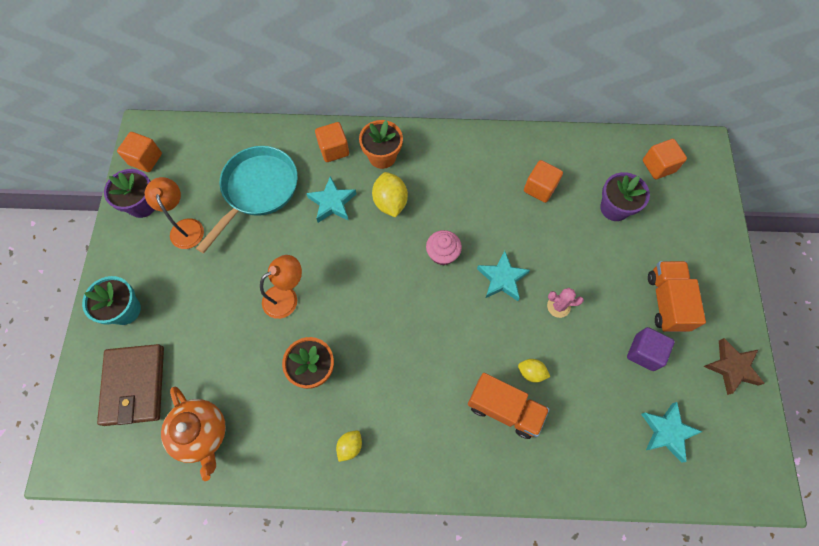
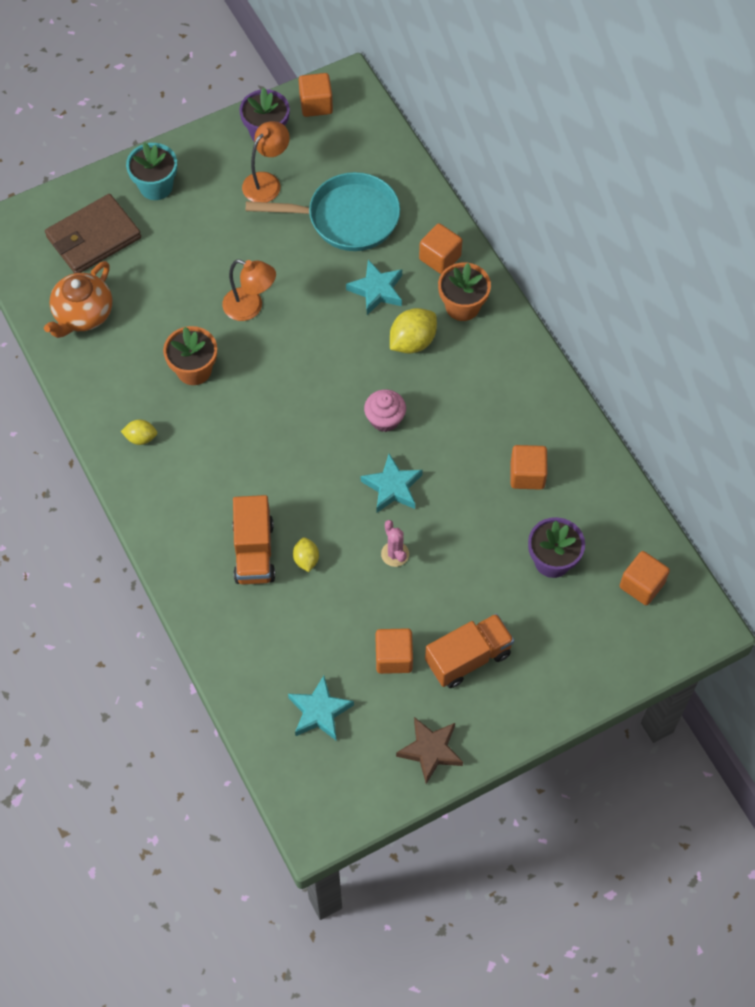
camera: 60 degrees right, 5 degrees down
(644, 352) = (394, 657): purple cube -> orange cube

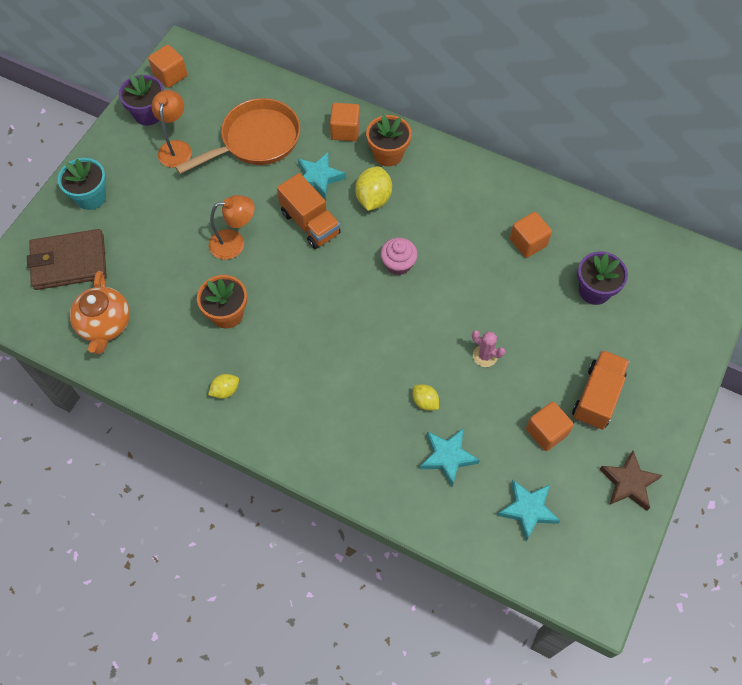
camera: 35 degrees left, 0 degrees up
(93, 238) = (69, 262): brown wallet -> brown wallet turned 60 degrees clockwise
(254, 552) = (382, 421): orange truck -> orange truck (310, 223)
(347, 218) = (256, 140): turquoise pan -> orange pan
(392, 487) = (443, 309): turquoise star -> turquoise star (447, 457)
(642, 585) = (665, 269): orange cube -> none

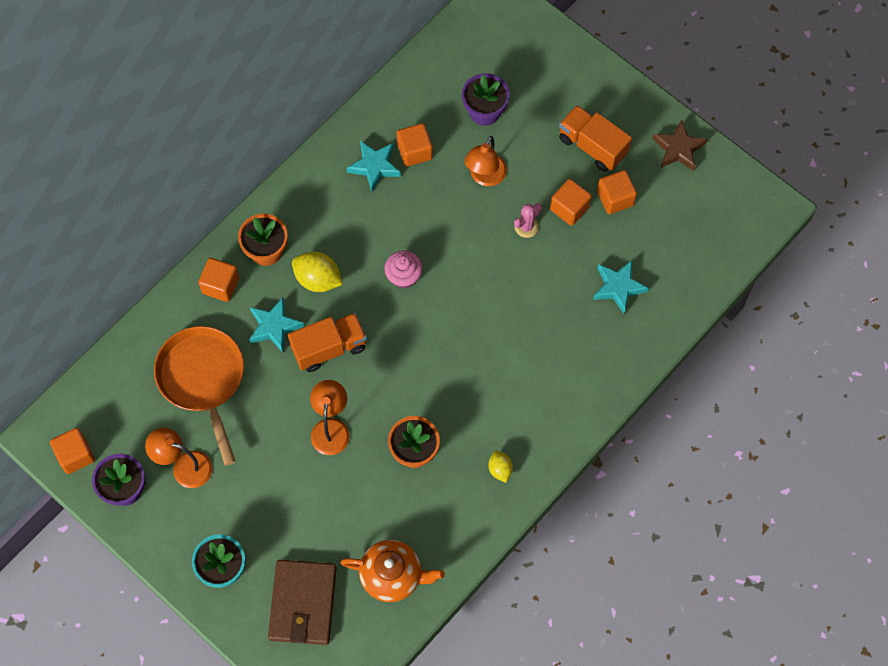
camera: 75 degrees left, 5 degrees up
(425, 402) = (559, 292): yellow lemon -> none
(519, 391) = (569, 208): none -> orange cube
(524, 307) = (485, 177): none -> orange lamp
(528, 510) = (683, 236): turquoise star -> turquoise star (374, 166)

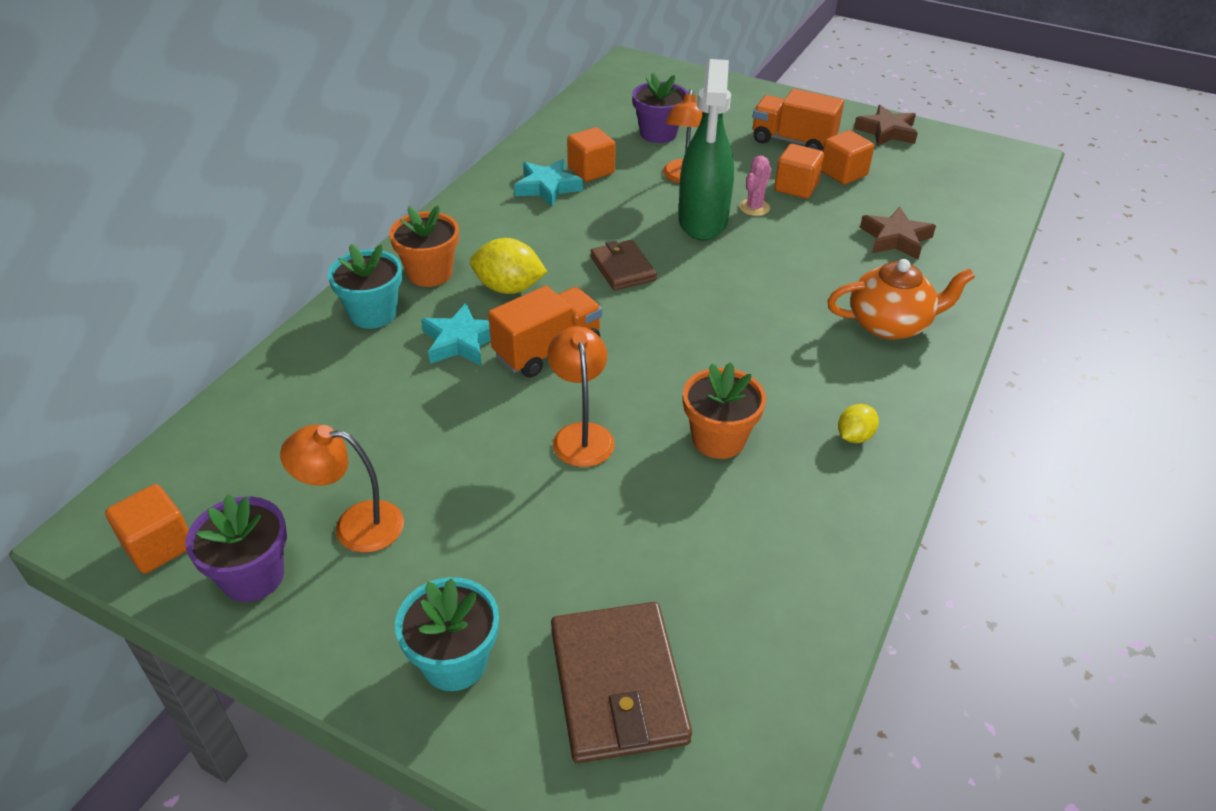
camera: 15 degrees left, 25 degrees down
(203, 379) = (366, 414): orange pan -> none
(220, 285) = (373, 313): orange cube -> turquoise flower pot
(393, 575) = (758, 607): orange teapot -> orange teapot (890, 324)
(404, 276) = (622, 268): pink cupcake -> brown wallet
(480, 235) = (703, 221): none -> green spray bottle
(500, 469) = (854, 436): yellow lemon -> yellow lemon turned 75 degrees clockwise
(618, 287) = (895, 239): turquoise star -> brown star

